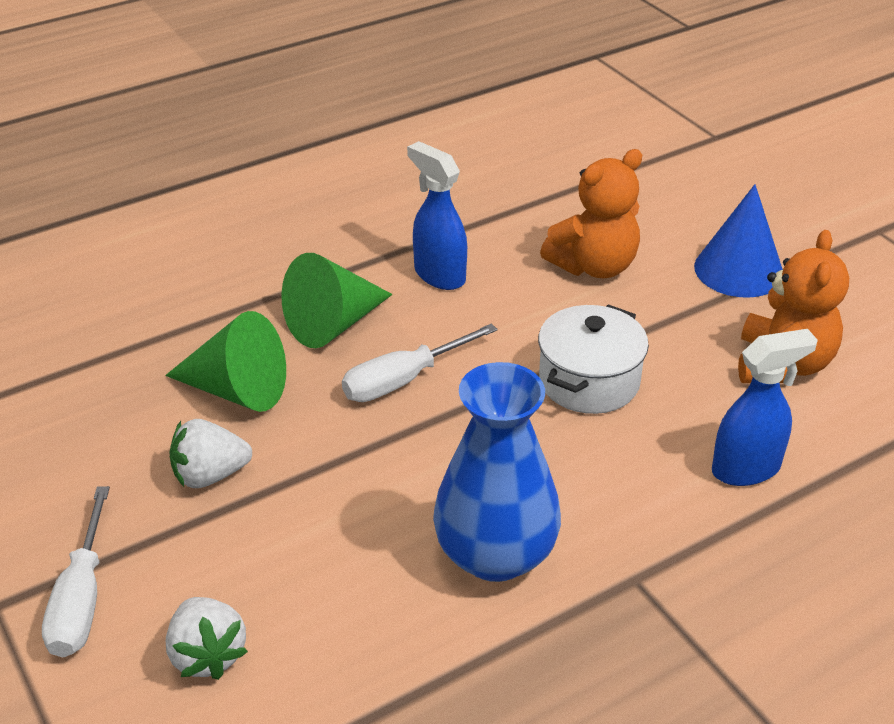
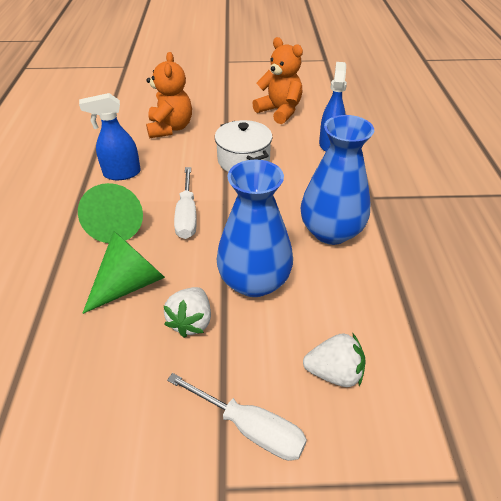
camera: 60 degrees left, 5 degrees up
(321, 507) = (254, 281): none -> blue vase
(738, 270) = (214, 97): blue cone -> none

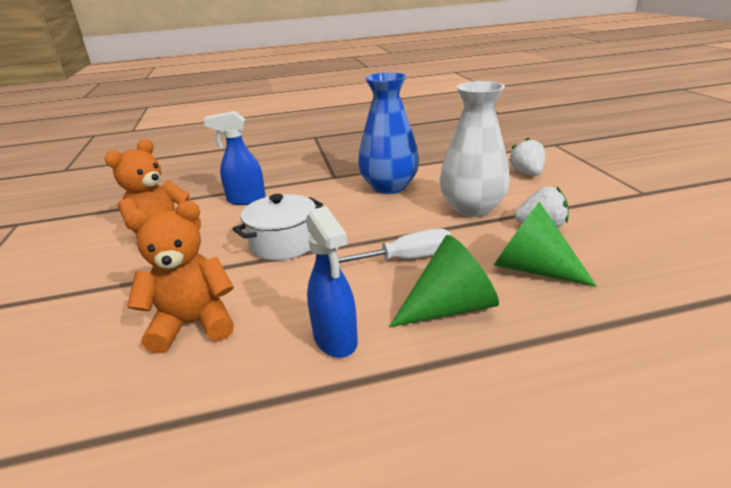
camera: 100 degrees left, 15 degrees down
(250, 428) = (597, 191): white screwdriver -> none
(254, 281) = (472, 208): blue vase -> white vase

